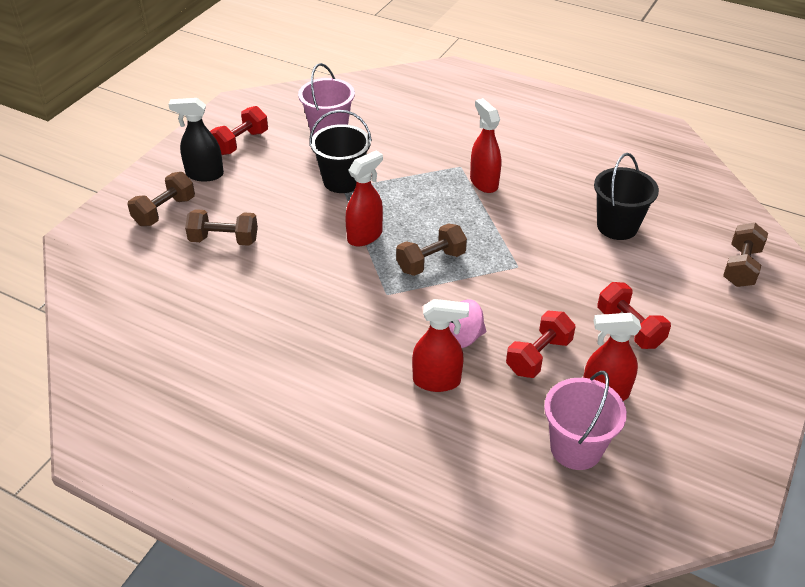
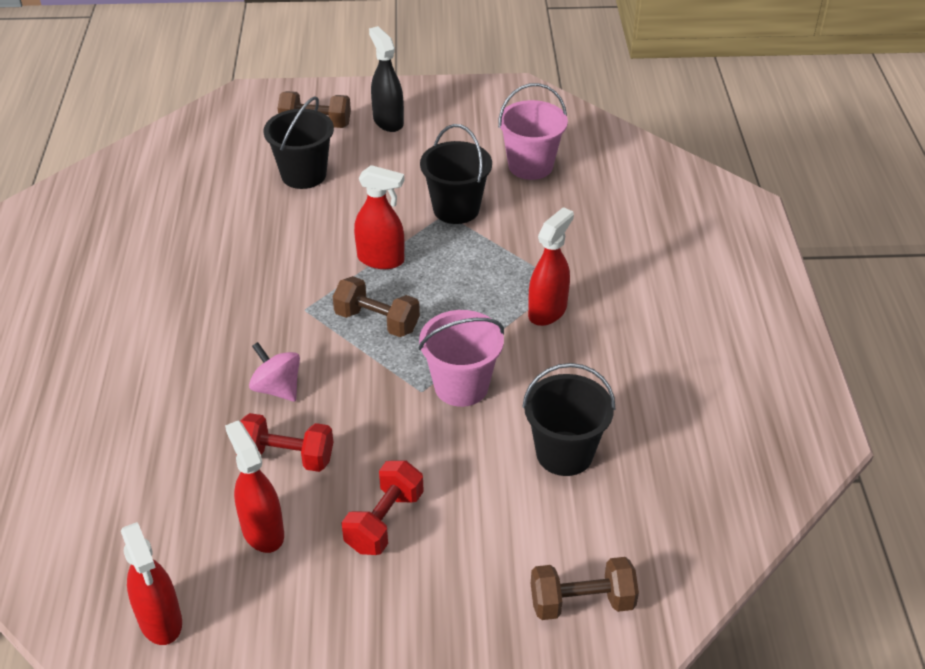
camera: 60 degrees right, 0 degrees up
(224, 240) = (303, 175): brown dumbbell -> black bucket
(240, 143) = (457, 120): red dumbbell -> none
(437, 381) = (202, 392): red spray bottle -> red spray bottle (160, 621)
(576, 448) = (167, 532): pink bucket -> pink bucket (461, 386)

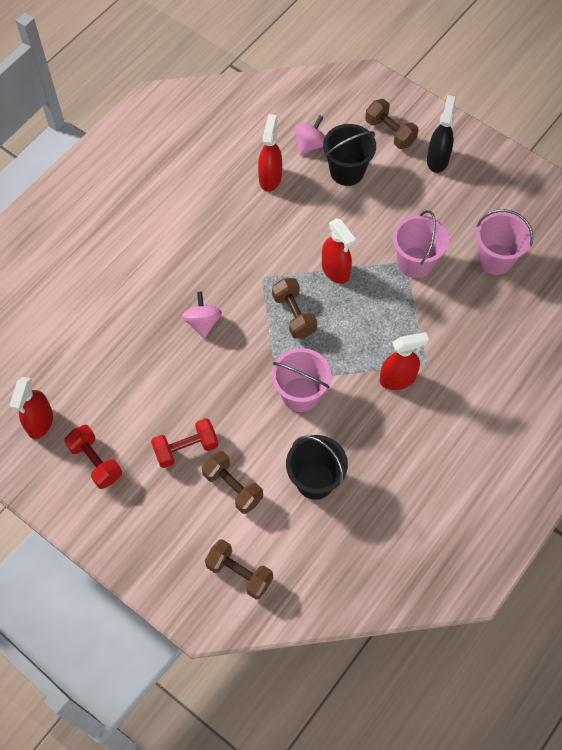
camera: 40 degrees right, 20 degrees up
(239, 173) = (310, 145): none -> pink spinning top
(262, 531) = (124, 408): red spray bottle -> red spray bottle (270, 178)
(286, 457) = (171, 371): red dumbbell -> red dumbbell (95, 462)
(456, 209) = (415, 262): black bucket -> pink bucket
(481, 522) = (233, 487): none -> brown dumbbell

